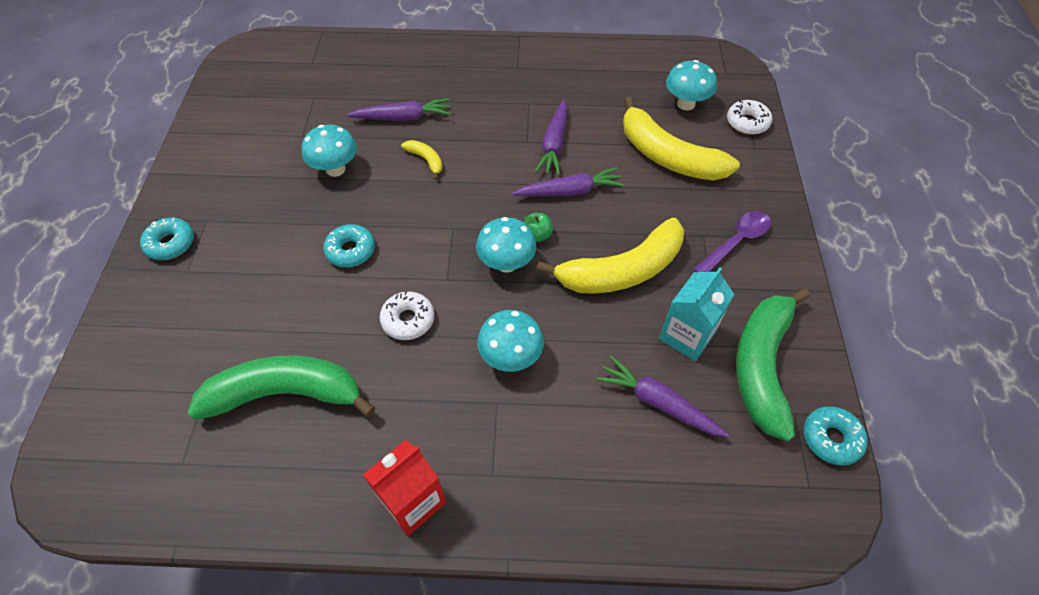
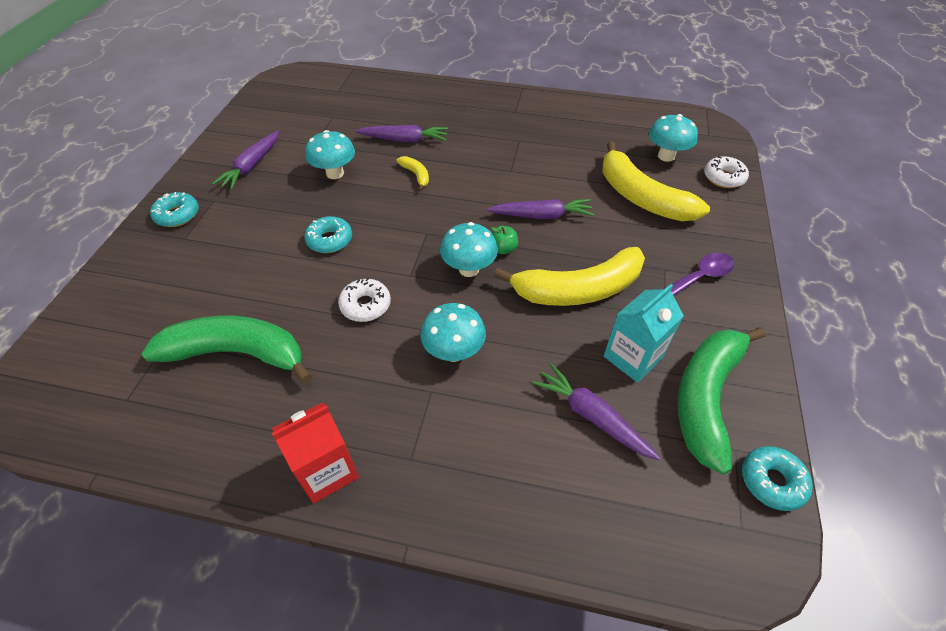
camera: 10 degrees right, 5 degrees down
(554, 144) = (535, 175): purple carrot -> purple carrot (252, 166)

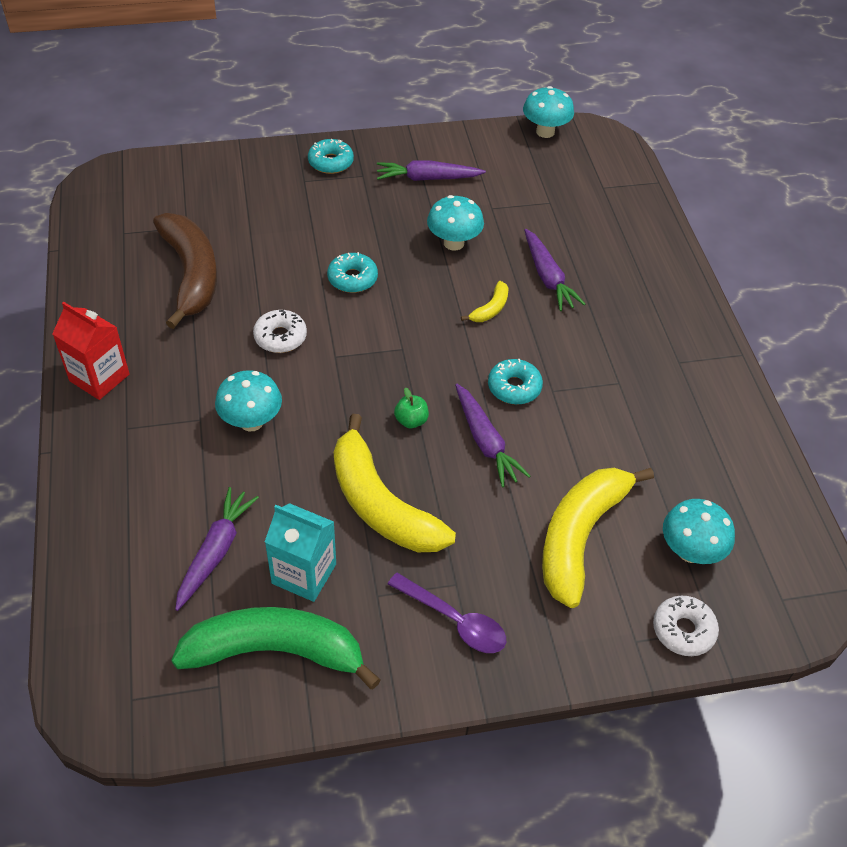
camera: 65 degrees right, 0 degrees up
(237, 353) = (191, 275): green banana -> brown banana
(469, 269) = (366, 400): turquoise mushroom -> turquoise mushroom (545, 132)
(772, 481) = (190, 723): turquoise donut -> turquoise donut (514, 387)

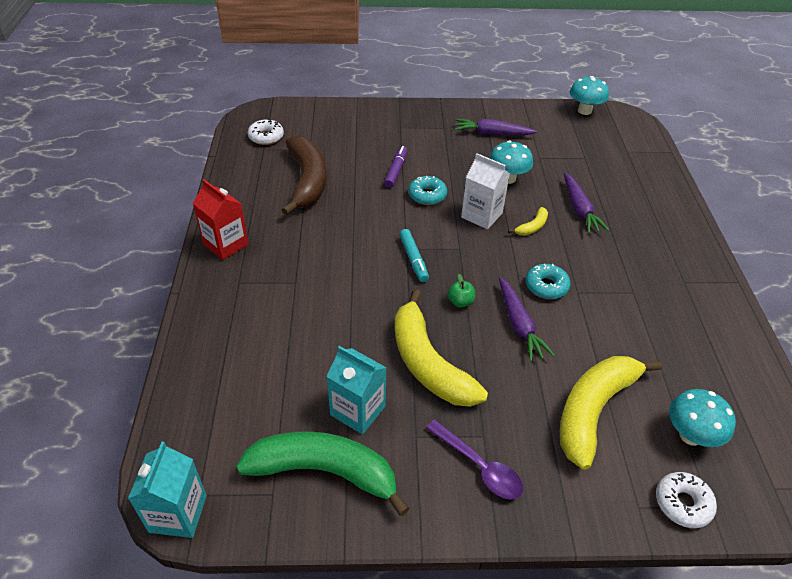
camera: 10 degrees right, 5 degrees down
(111, 724) = (178, 513): none -> turquoise carton
(215, 552) = (289, 384): purple carrot -> none
(251, 421) = (334, 288): turquoise mushroom -> none
(280, 337) = (366, 230): white donut -> white donut (266, 137)
(307, 247) = (396, 171): none -> purple marker
(331, 162) = (421, 117): turquoise donut -> none
(346, 370) = (413, 259): none -> turquoise marker
(425, 299) = (481, 215): none -> white carton

